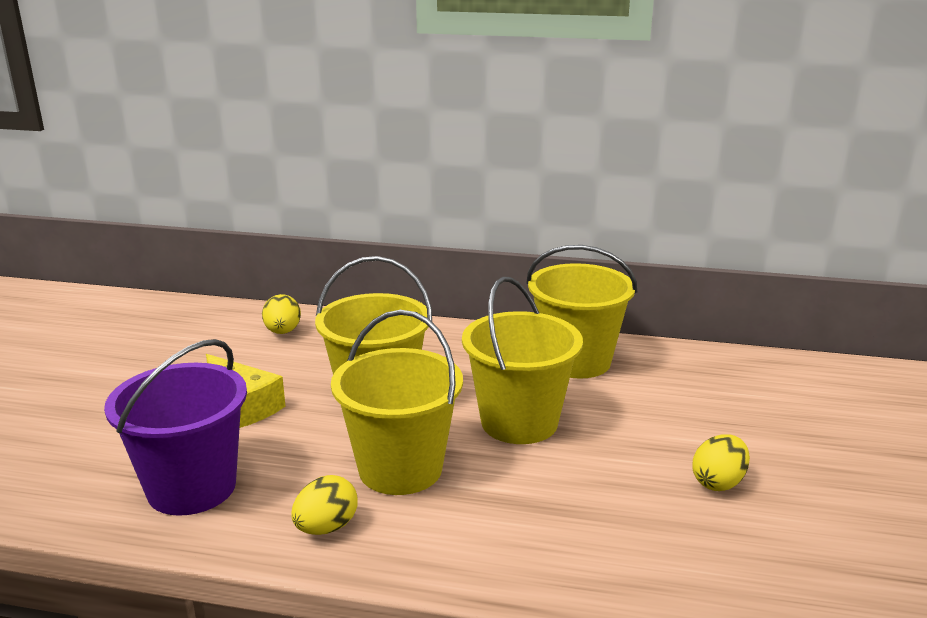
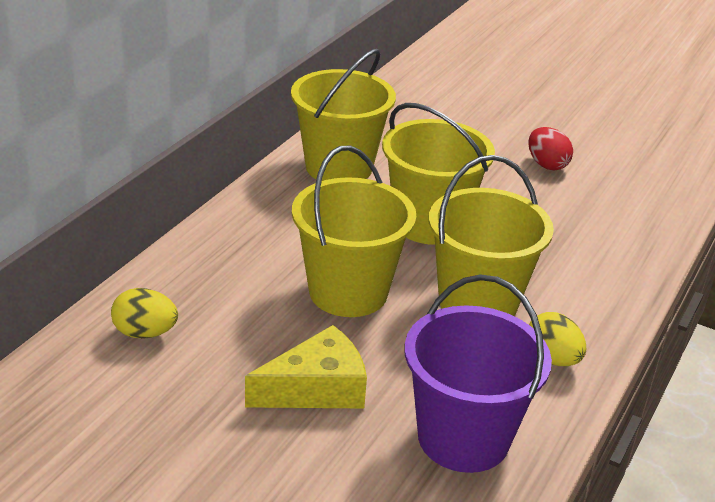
camera: 75 degrees left, 10 degrees up
(718, 482) = (546, 165): yellow egg -> red egg

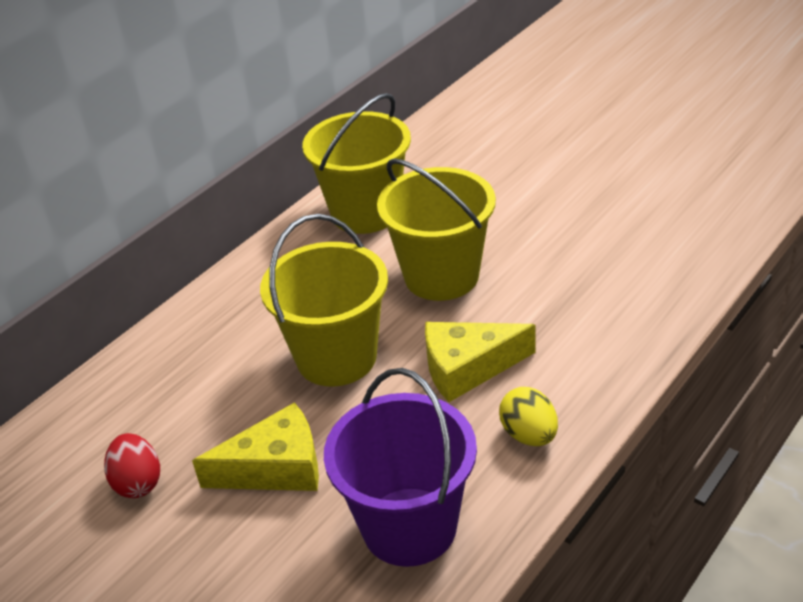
camera: 15 degrees right, 5 degrees up
(145, 333) = (127, 405): yellow egg -> none
(478, 302) = (468, 368): yellow bucket -> yellow cheese
(546, 165) = (588, 201): red egg -> red egg (138, 482)

